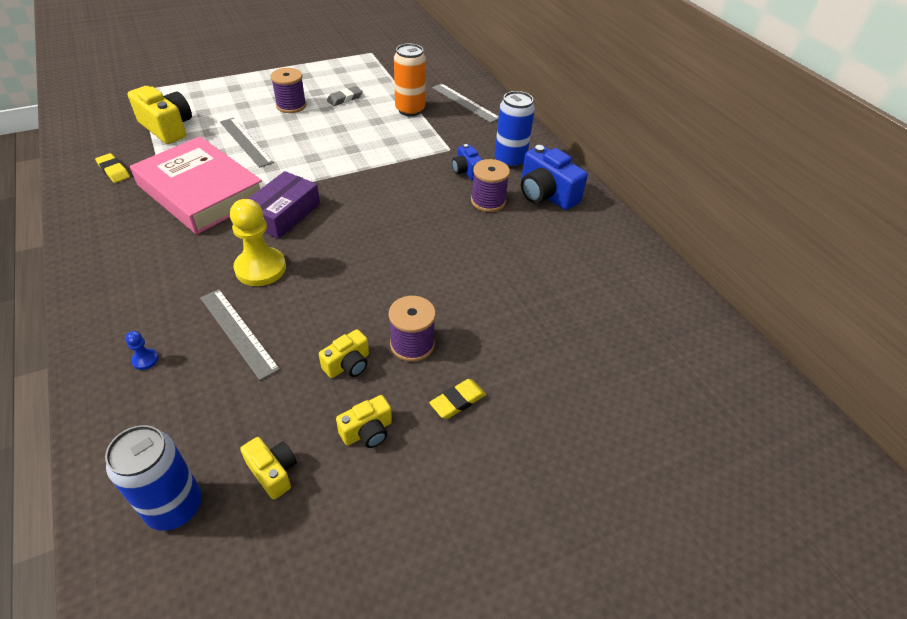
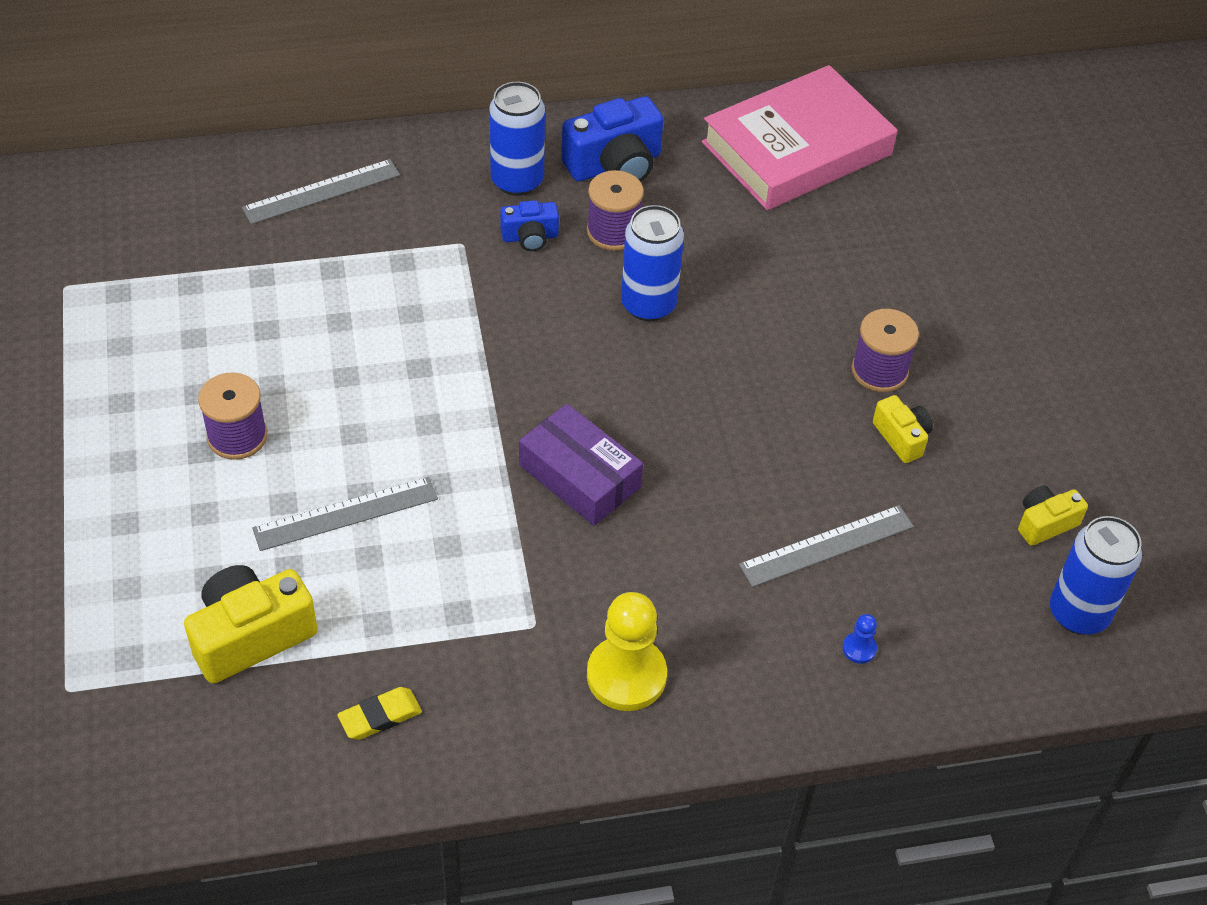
camera: 75 degrees left, 5 degrees up
(201, 192) = (487, 583): pink book -> pink book (797, 148)
(260, 268) = (703, 513): yellow pawn -> yellow pawn (626, 675)
(345, 99) = (242, 353): grey eraser -> none
(367, 431) = (1002, 433): yellow camera -> none
(410, 110) = (318, 269): orange can -> none
(432, 223) = (648, 304): none -> blue can
(457, 401) = (971, 347): yellow eraser -> none

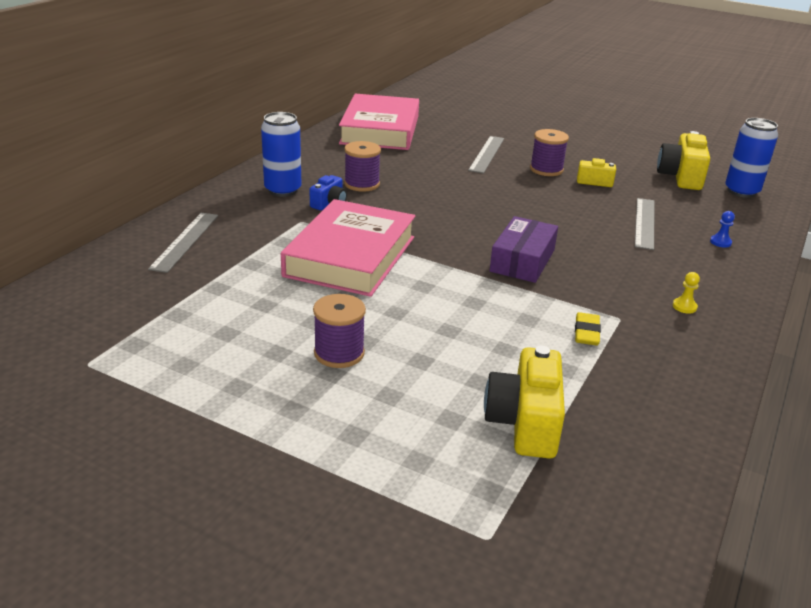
camera: 50 degrees left, 20 degrees down
(346, 514) = (459, 342): grey ruler -> grey ruler (487, 154)
(380, 716) = (645, 400): yellow eraser -> yellow eraser (586, 333)
(428, 330) = (350, 256): none -> pink book
(579, 476) = (522, 260): purple box -> purple box turned 60 degrees counterclockwise
(615, 165) = (317, 166): blue camera -> none
(626, 675) = (684, 307): yellow pawn -> yellow pawn, size x0.43
(648, 304) = (426, 197): blue can -> none
(1045, 523) = (681, 177): yellow camera -> yellow camera, size x1.79

